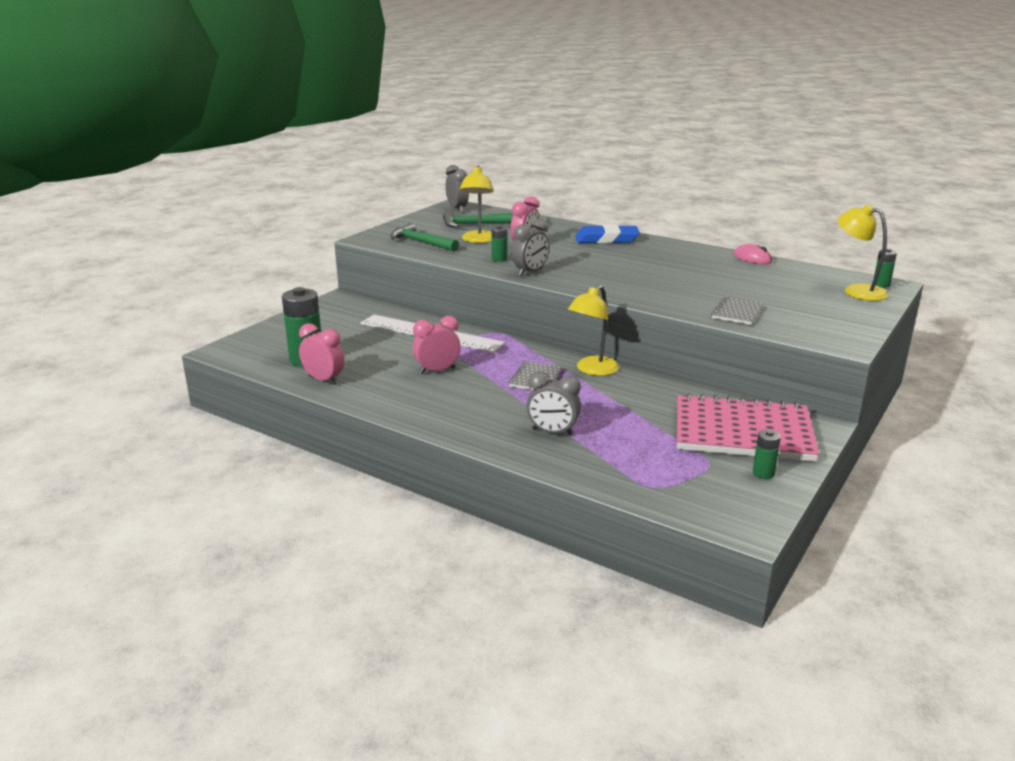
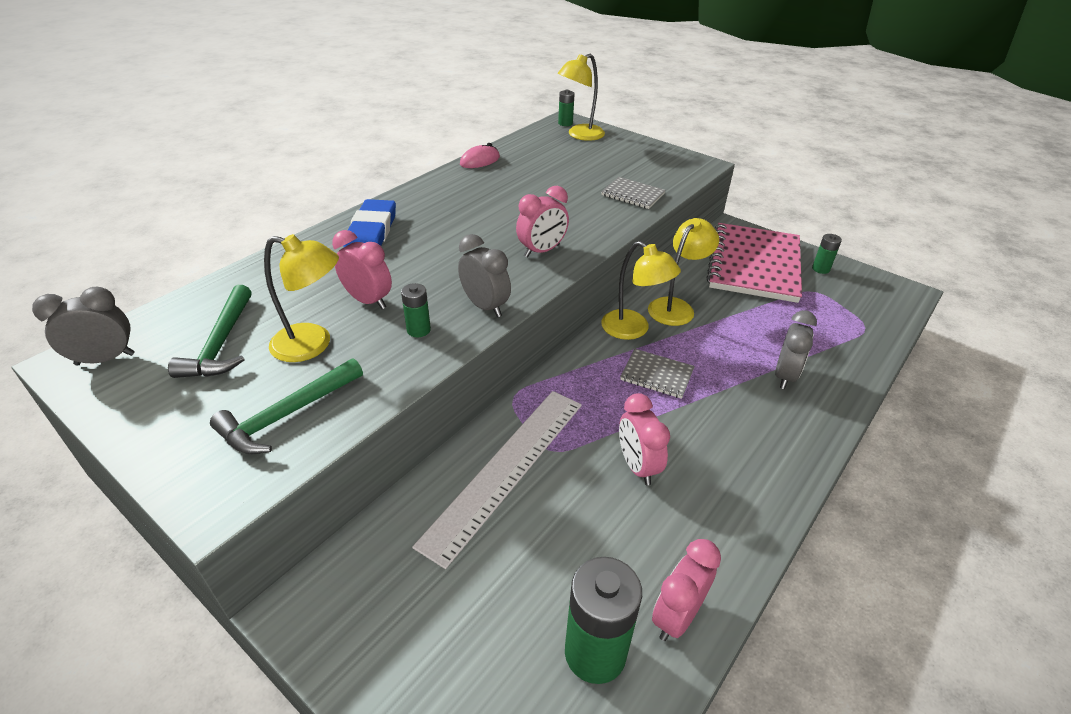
camera: 85 degrees left, 15 degrees up
(611, 284) = (542, 251): none -> pink clock
(636, 388) = (676, 307): none -> yellow lamp

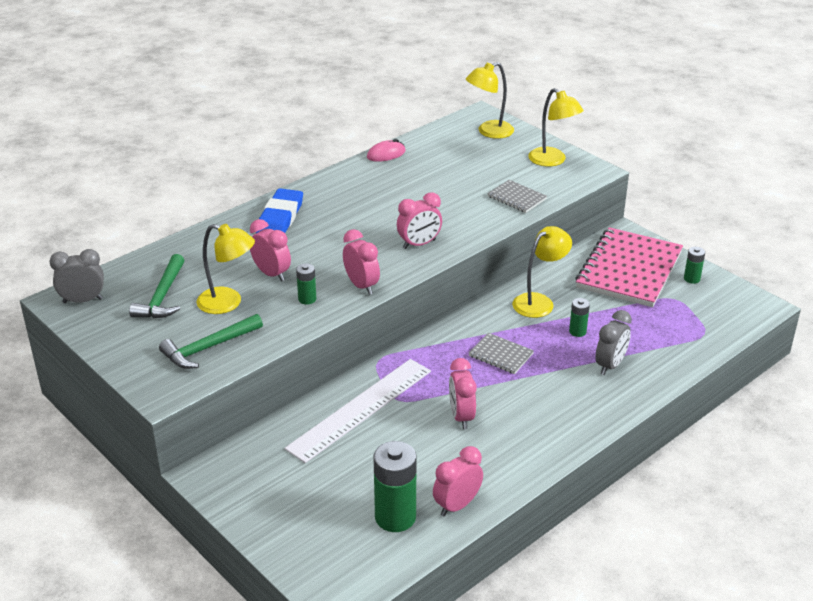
camera: 10 degrees right, 5 degrees down
(485, 306) = (361, 286): grey clock -> pink clock
(565, 123) = (479, 117): green battery -> green battery (577, 331)
(633, 330) = (494, 318): yellow lamp -> yellow lamp (552, 161)

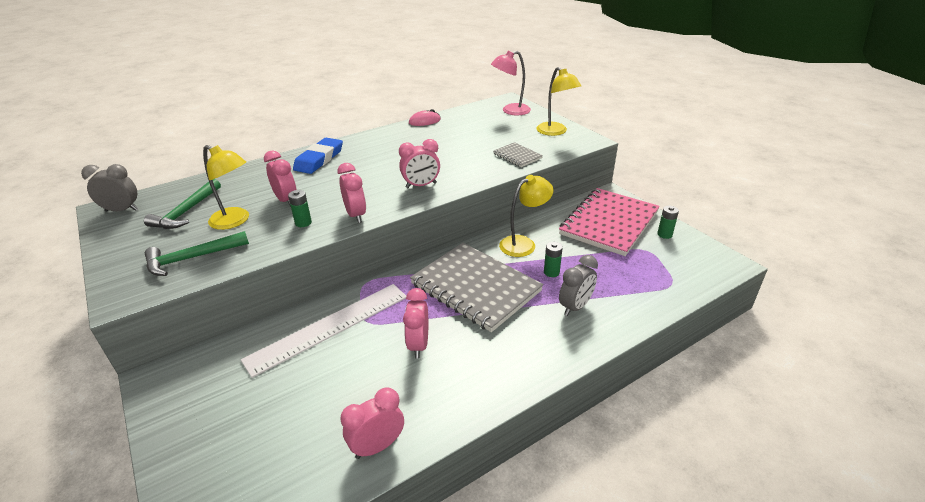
camera: 10 degrees right, 0 degrees up
(395, 517) = (308, 452): green battery -> none
(489, 132) = (510, 111): yellow lamp -> pink lamp
(501, 355) = (475, 288): grey notebook -> grey notebook, size x2.21

